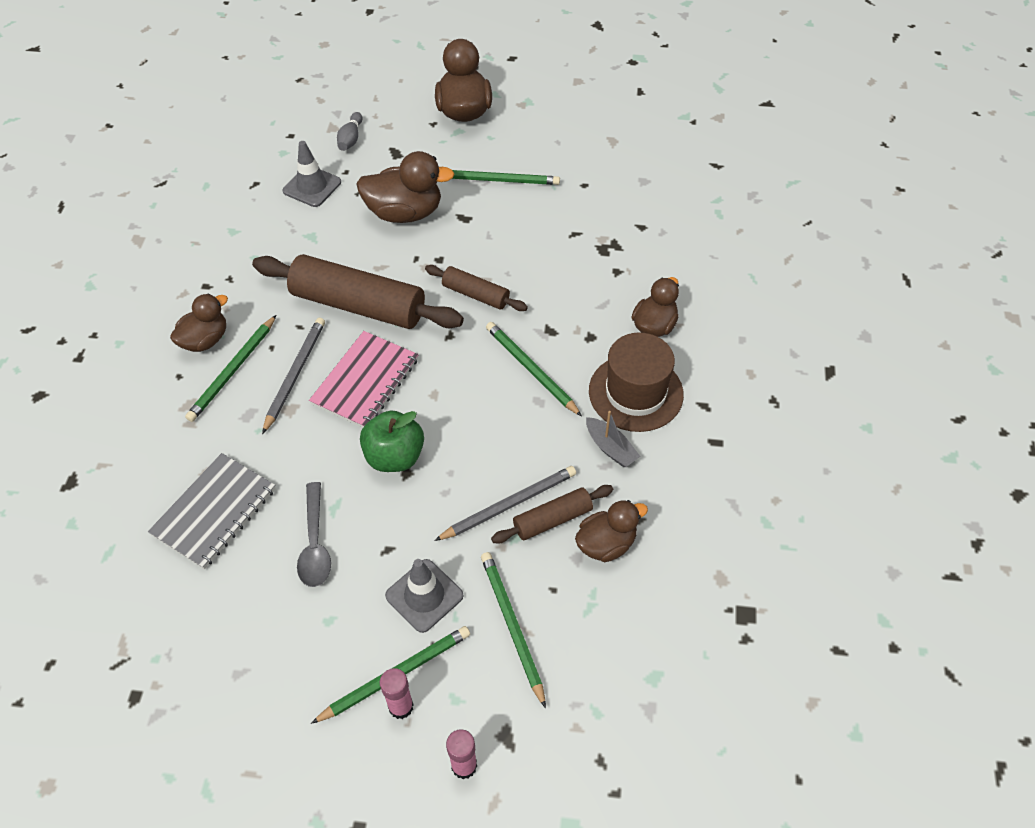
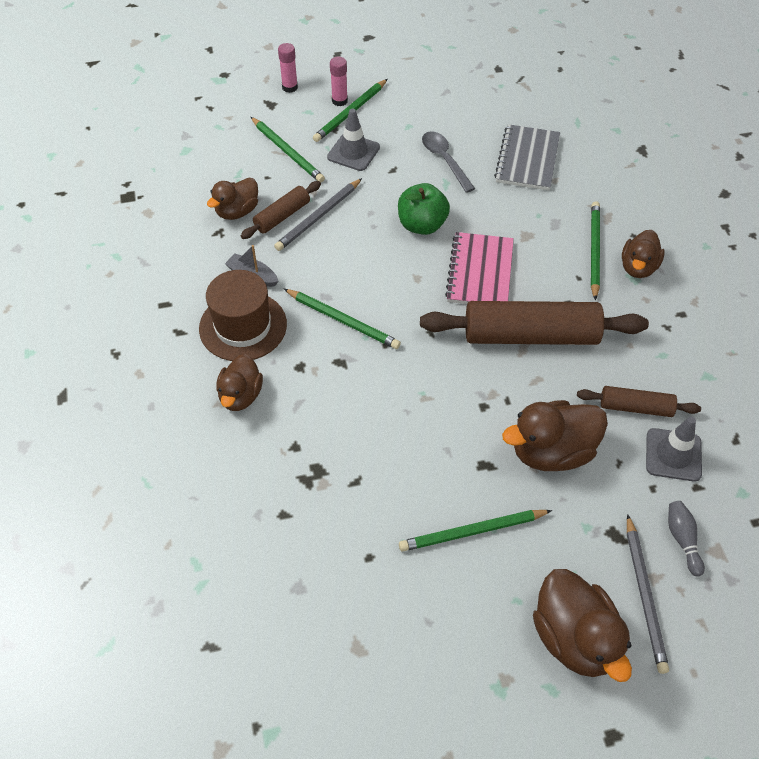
camera: 160 degrees right, 0 degrees up
(295, 374) = (542, 261): grey pencil -> grey pencil (644, 595)
(475, 294) = (427, 378): brown rolling pin -> brown rolling pin (636, 407)

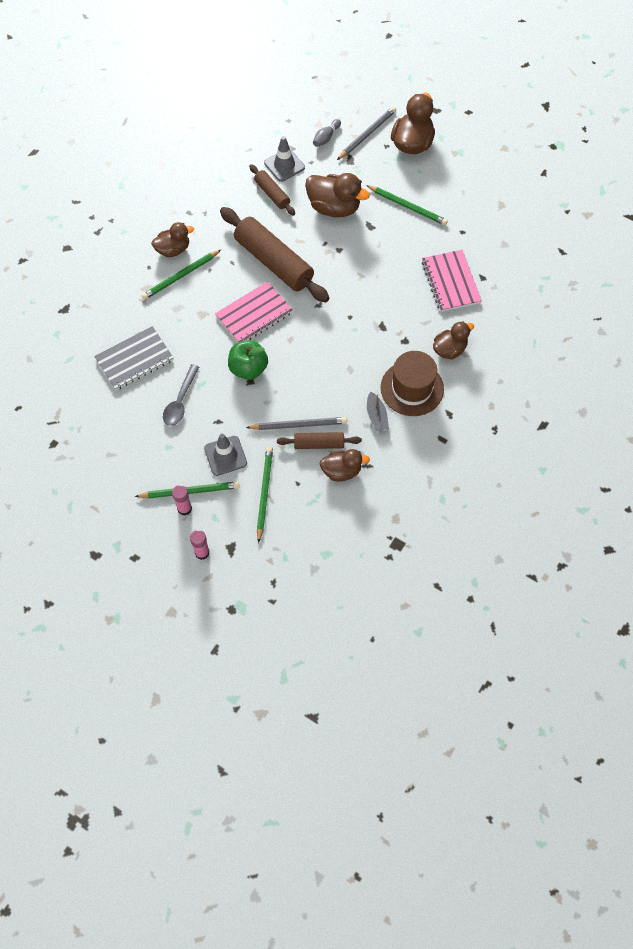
camera: 135 degrees left, 10 degrees up
(316, 475) = (450, 282): none -> pink notebook
(343, 320) = (356, 347): green pencil -> none

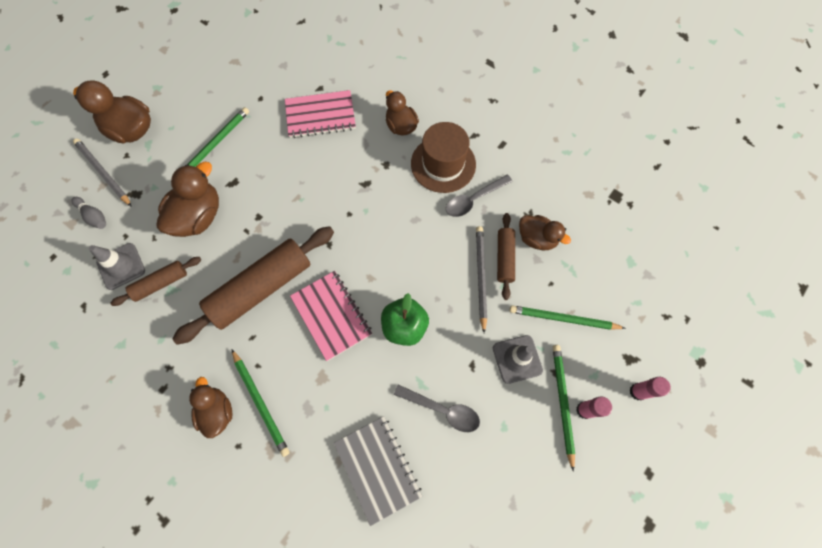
camera: 85 degrees left, 5 degrees up
(341, 471) = (536, 238): brown duck -> brown duck turned 120 degrees clockwise
(376, 416) = (473, 199): grey boat -> grey spoon

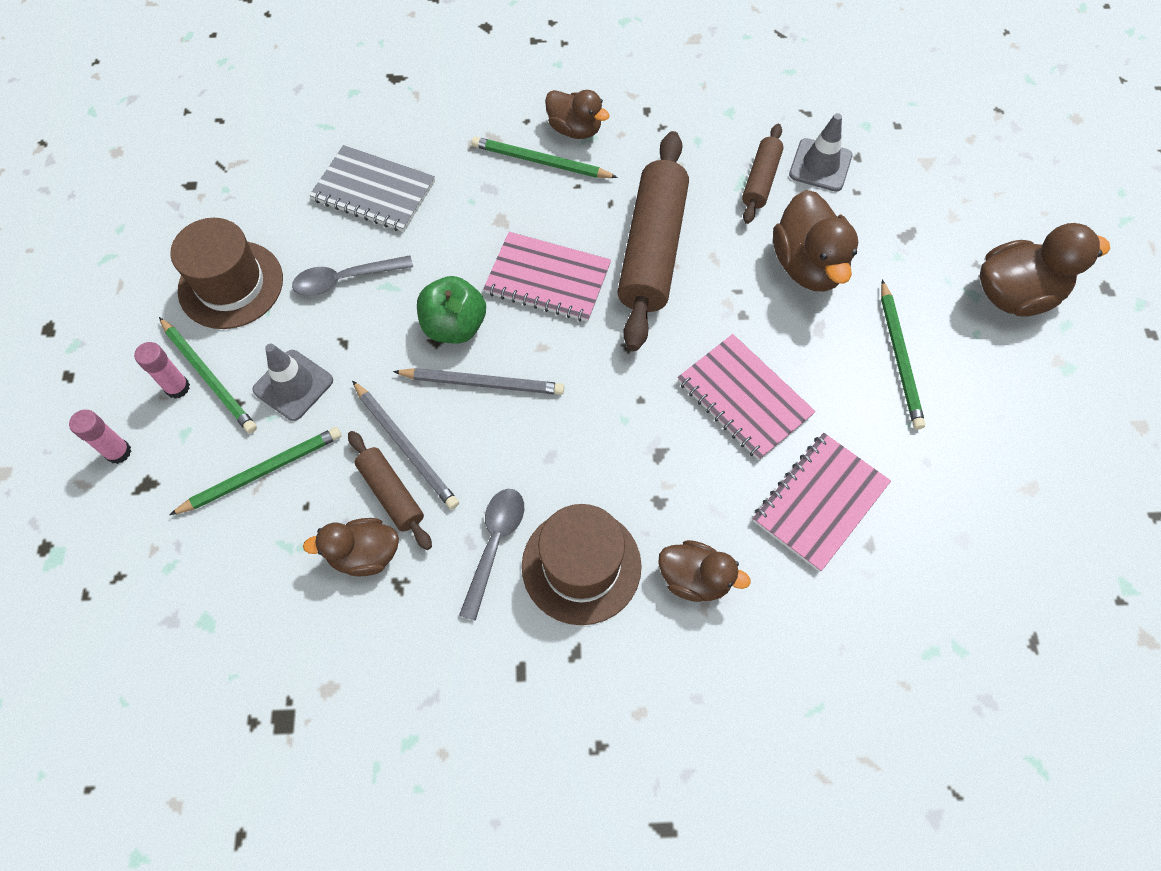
camera: 140 degrees right, 5 degrees down
(94, 216) = (914, 184): grey bowling pin -> none
(103, 173) = (971, 228): grey pencil -> grey pencil (482, 383)
(302, 178) = (744, 398): none -> pink notebook
(514, 464) = (231, 284): none -> brown hat

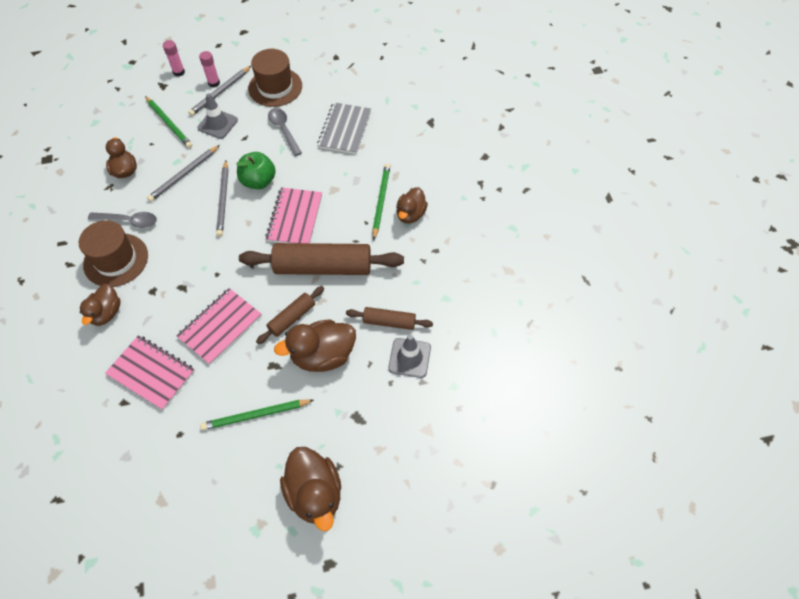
camera: 80 degrees right, 5 degrees down
(209, 377) = (220, 92): green pencil -> grey pencil
(391, 493) = (157, 174): brown rolling pin -> brown rolling pin (292, 318)

